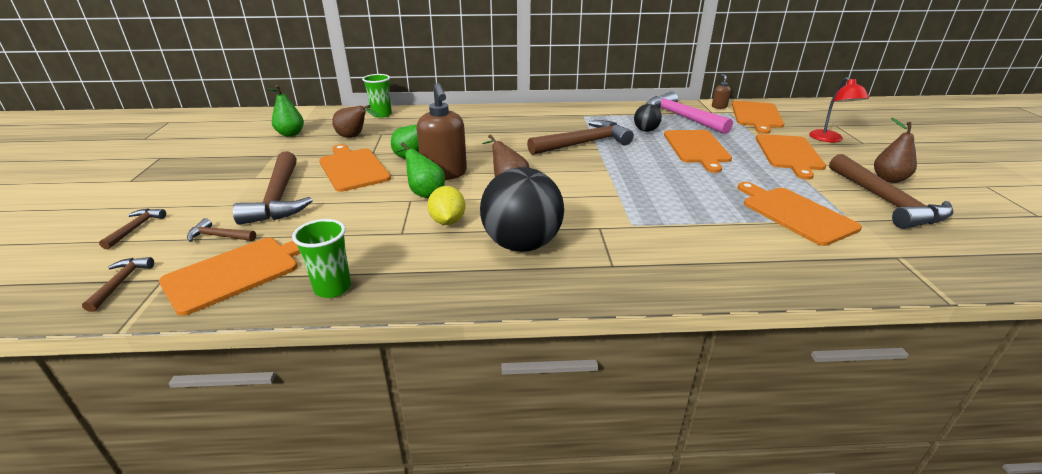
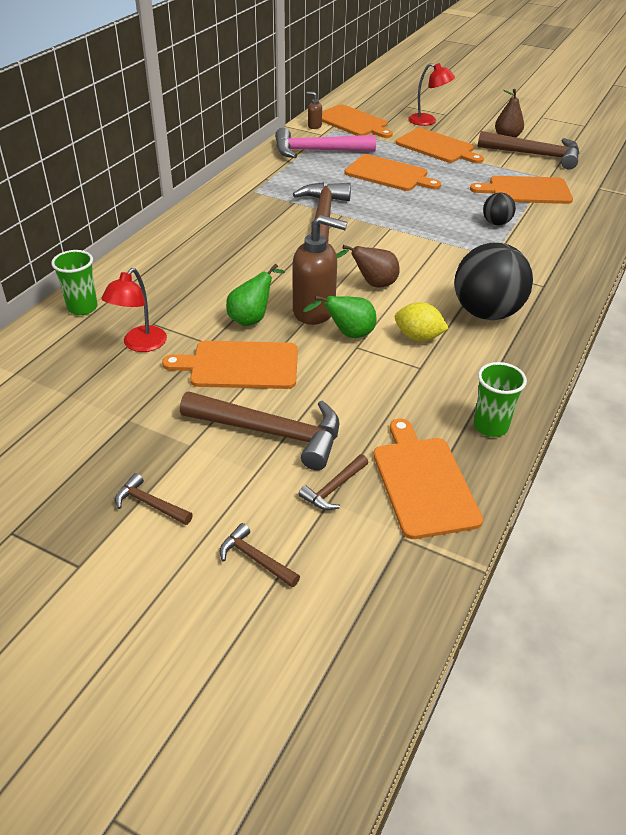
camera: 60 degrees left, 10 degrees up
(121, 282) = (388, 570): brown hammer -> brown hammer (150, 504)
(290, 134) = (63, 394): green pear -> none
(354, 137) = (140, 345): brown pear -> red lamp
(646, 130) = (327, 178): black ball -> black ball (496, 223)

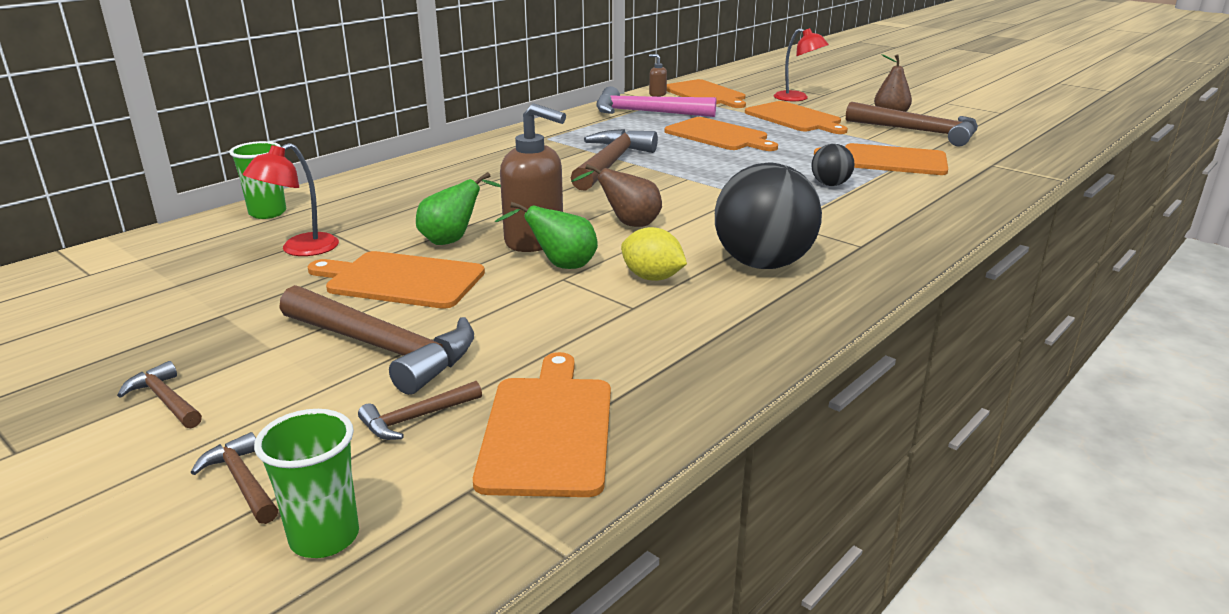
camera: 15 degrees right, 15 degrees down
(490, 426) = (691, 380): green cup -> green cup (324, 537)

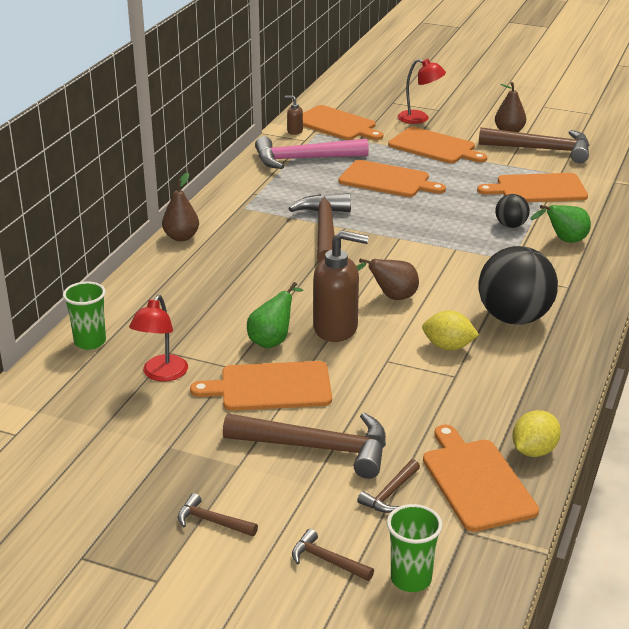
camera: 20 degrees left, 5 degrees up
(459, 150) = (181, 237): none -> brown pear
(560, 266) = (375, 349): green pear -> green pear (564, 241)
(665, 410) = (534, 451): none -> yellow lemon

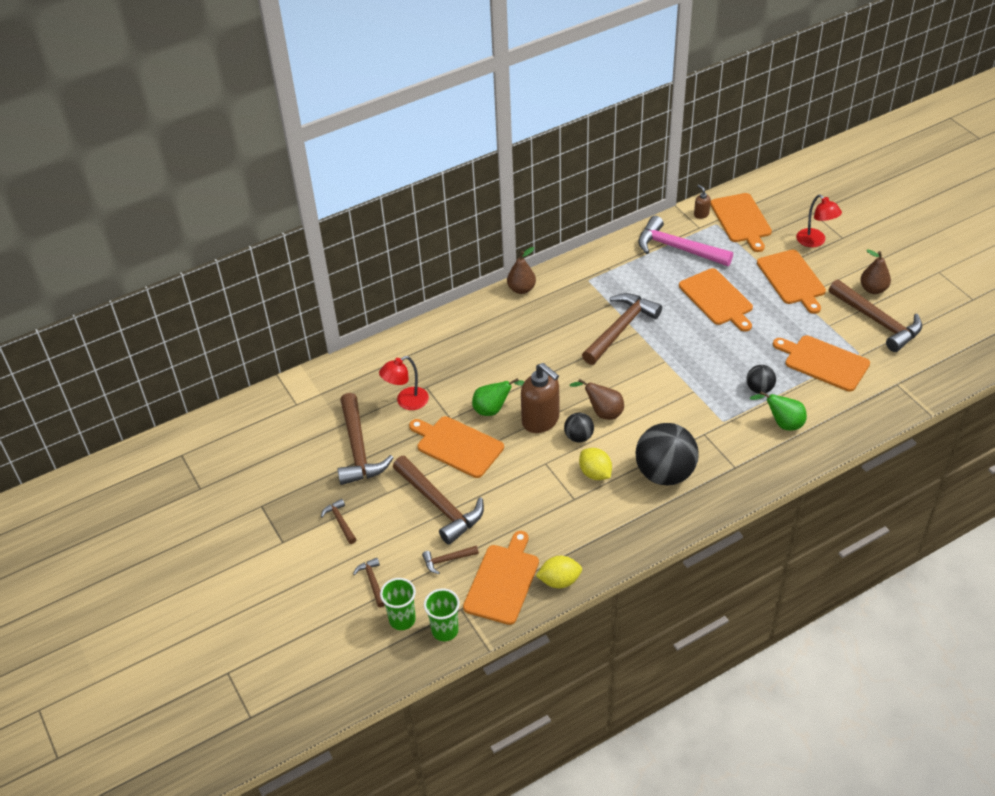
camera: 40 degrees right, 15 degrees up
(90, 342) = (390, 354): green cup -> green cup (445, 630)
(152, 441) = (358, 449): none -> brown hammer
(393, 325) = (578, 437): none -> black ball

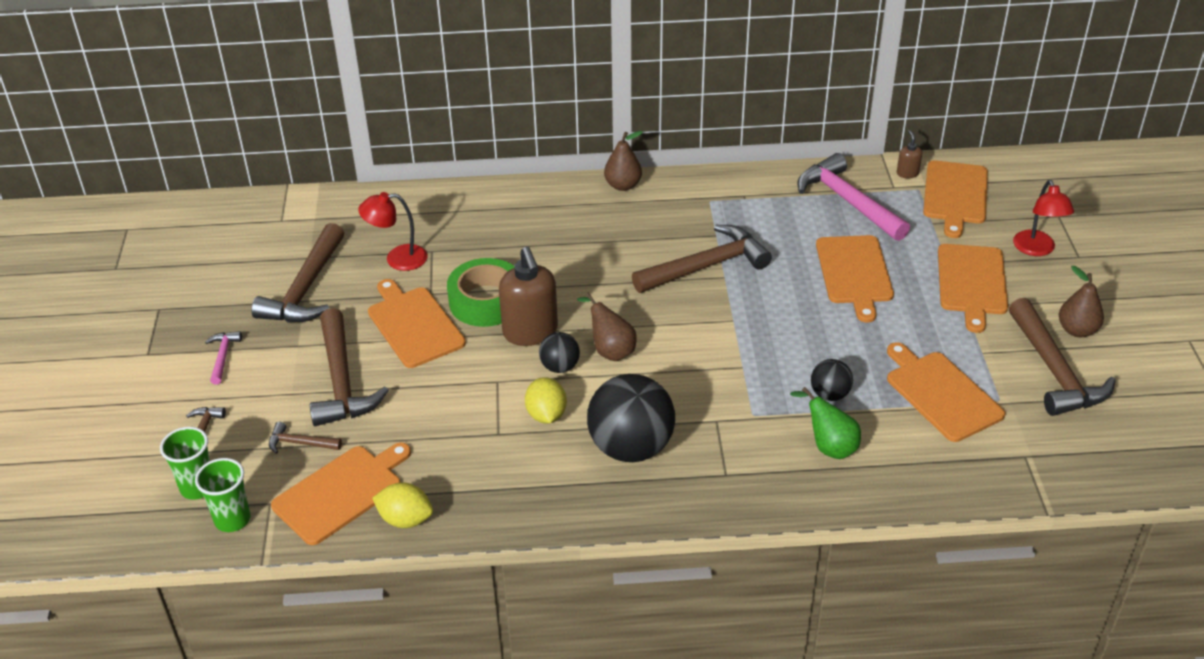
camera: 25 degrees right, 5 degrees down
(340, 522) = (223, 356): brown hammer -> pink hammer
(493, 409) = (486, 301): green pear -> green tape

